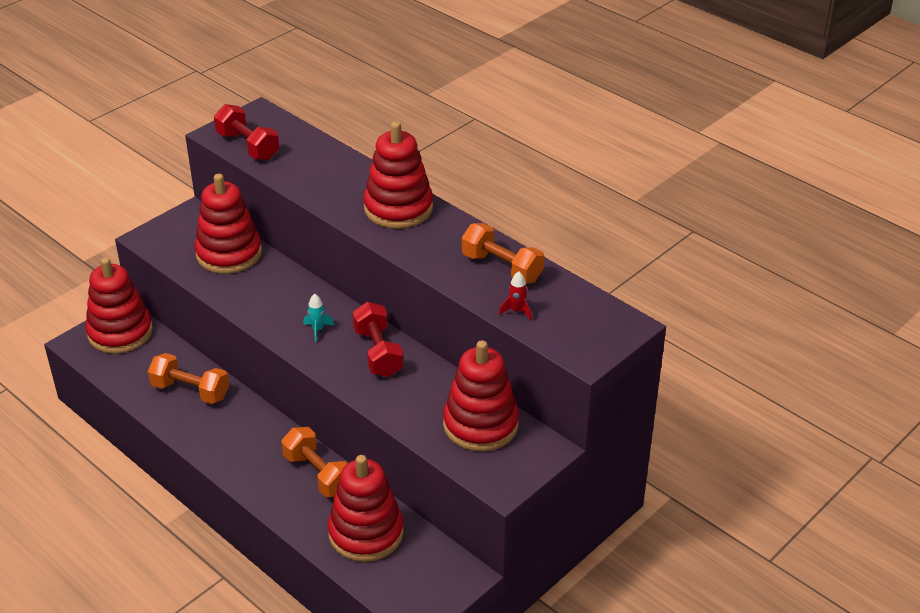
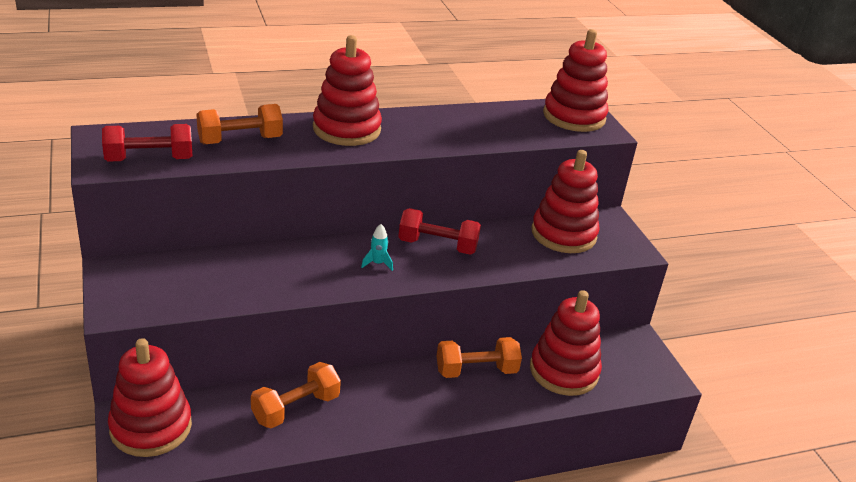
camera: 65 degrees left, 5 degrees down
(229, 254) = (208, 270): red stacking toy -> red stacking toy (574, 117)
(502, 268) = (474, 120): orange dumbbell -> orange dumbbell (240, 140)
(517, 311) = (533, 134): red rocket -> none

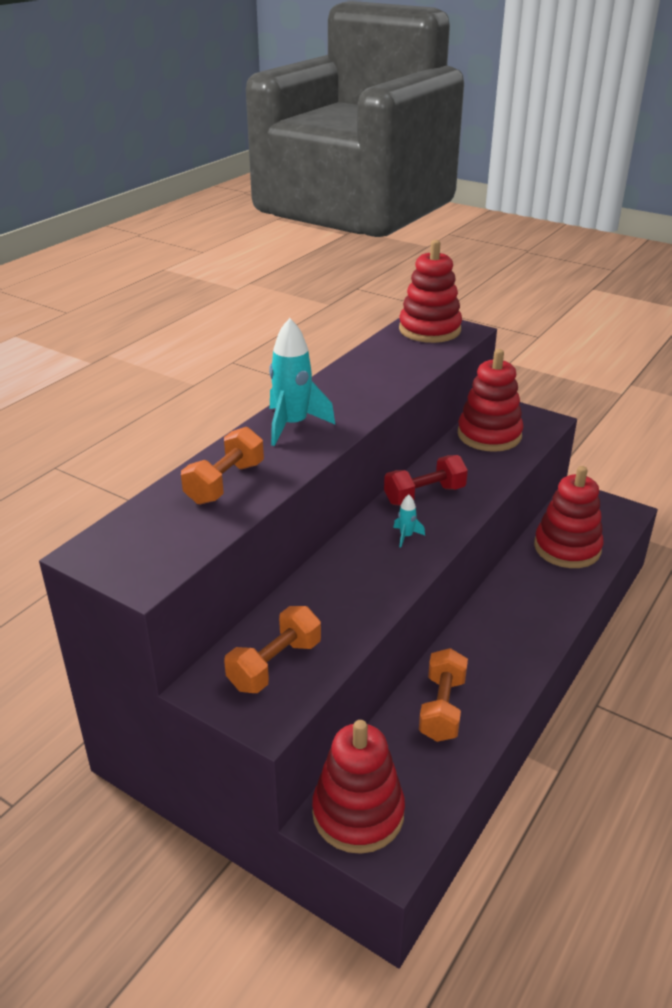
camera: 35 degrees left, 0 degrees up
(149, 159) = (177, 546): red dumbbell -> none
(346, 129) = (293, 425): red stacking toy -> turquoise rocket
(476, 371) = (516, 586): orange dumbbell -> orange dumbbell (275, 665)

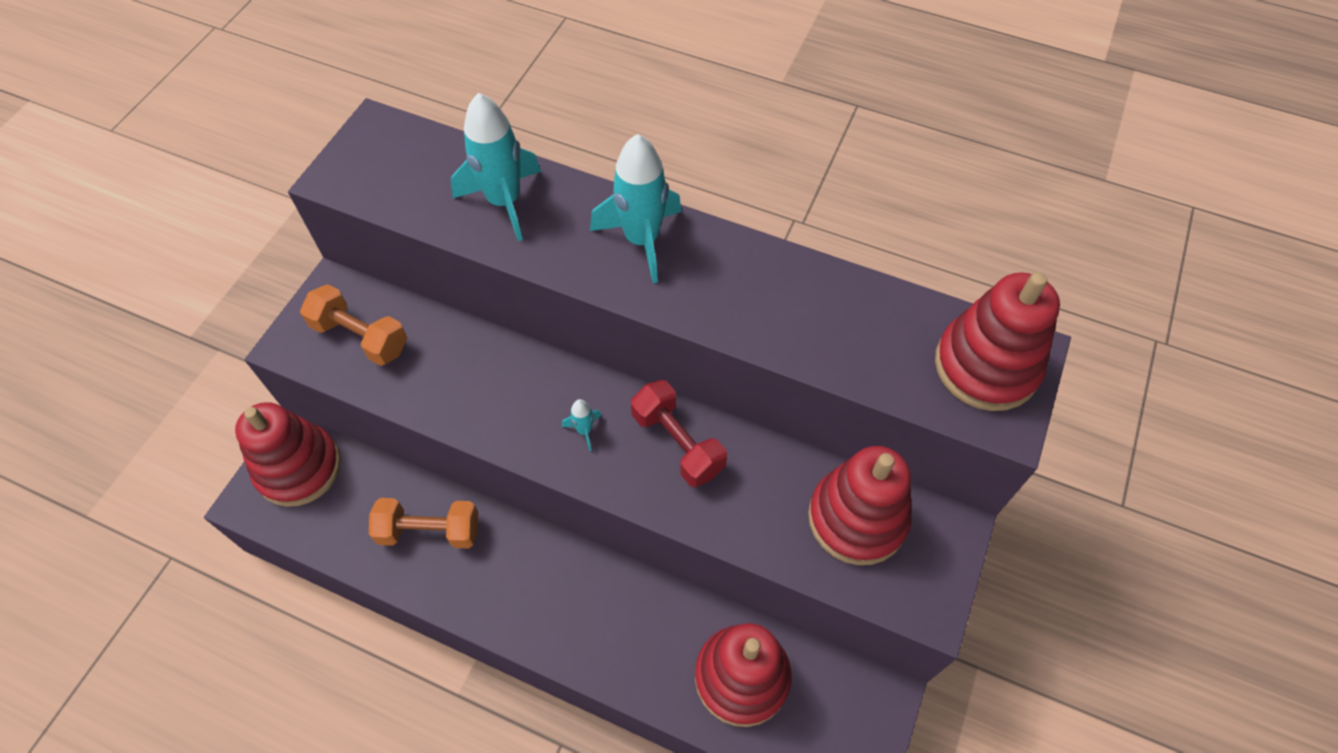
camera: 80 degrees right, 25 degrees up
(225, 483) = (504, 202): orange dumbbell -> turquoise rocket

